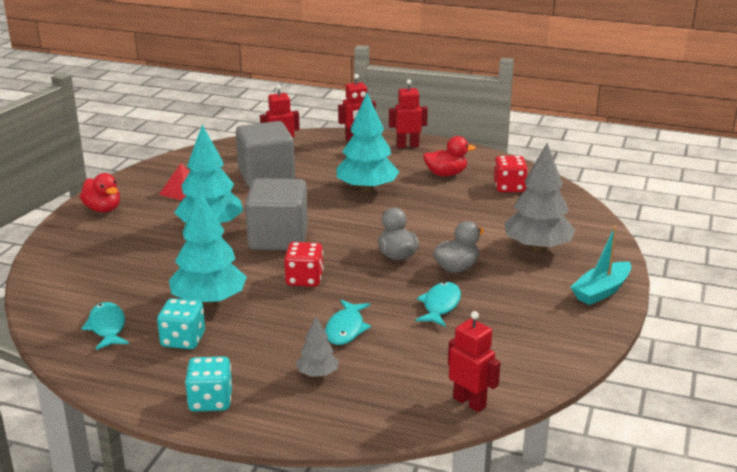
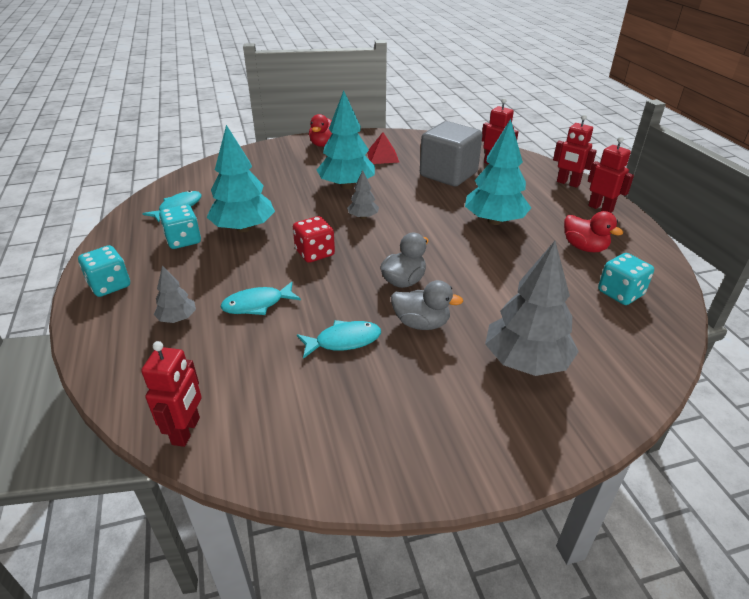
camera: 55 degrees right, 10 degrees up
(278, 238) = (363, 217): grey cube -> grey tree
(509, 187) = (620, 293): red dice -> turquoise dice
(601, 291) = (494, 451): turquoise boat -> none

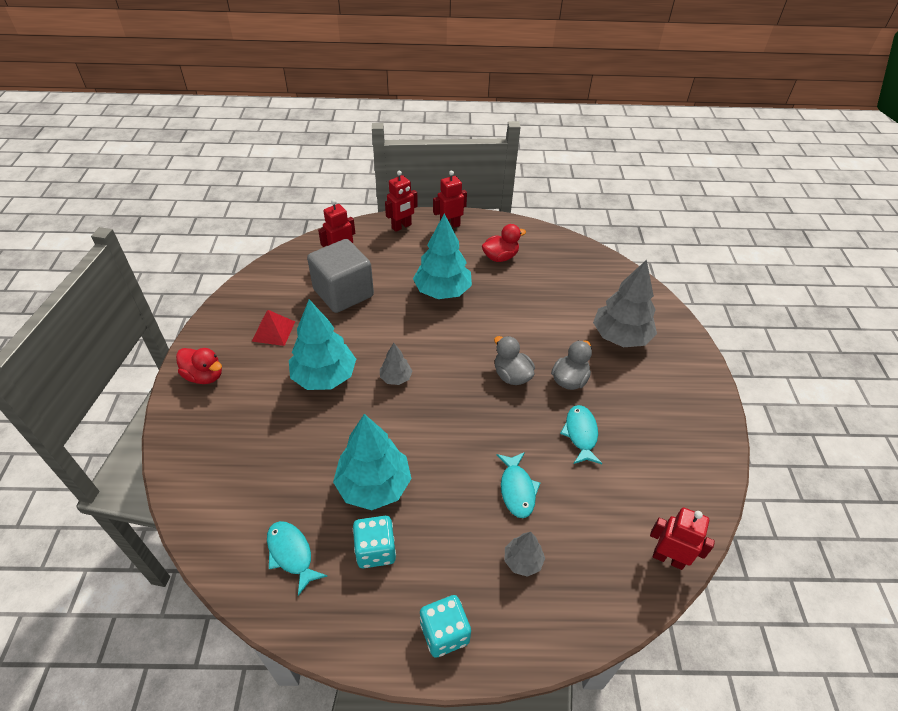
camera: 75 degrees left, 10 degrees up
(315, 253) = (447, 430): red dice -> none
(620, 293) = (560, 263): turquoise dice -> none

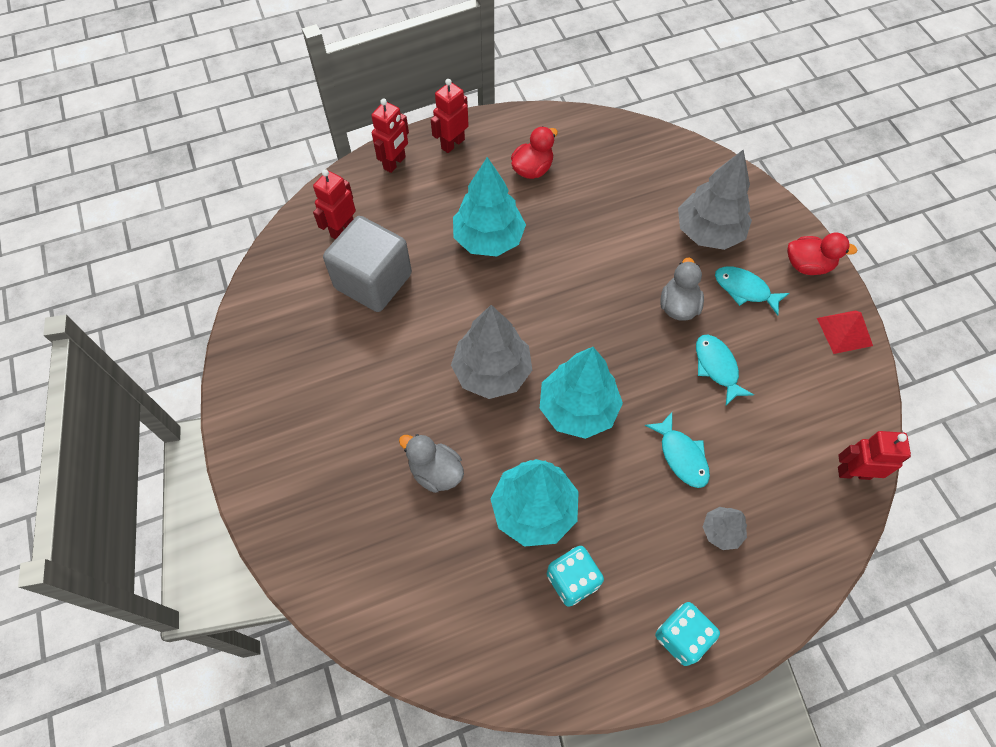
camera: 20 degrees left, 15 degrees up
(204, 376) = (268, 451): red duck -> red duck (807, 265)
(273, 331) = (317, 362): red pyramid -> red pyramid (844, 331)
(291, 554) = (488, 620): turquoise fish -> turquoise fish (744, 290)
(324, 376) = (410, 399): turquoise tree -> turquoise tree (577, 408)
(396, 378) = (492, 372): grey tree -> grey tree, size x2.01
(511, 375) = (615, 322): grey duck -> grey duck (435, 472)

